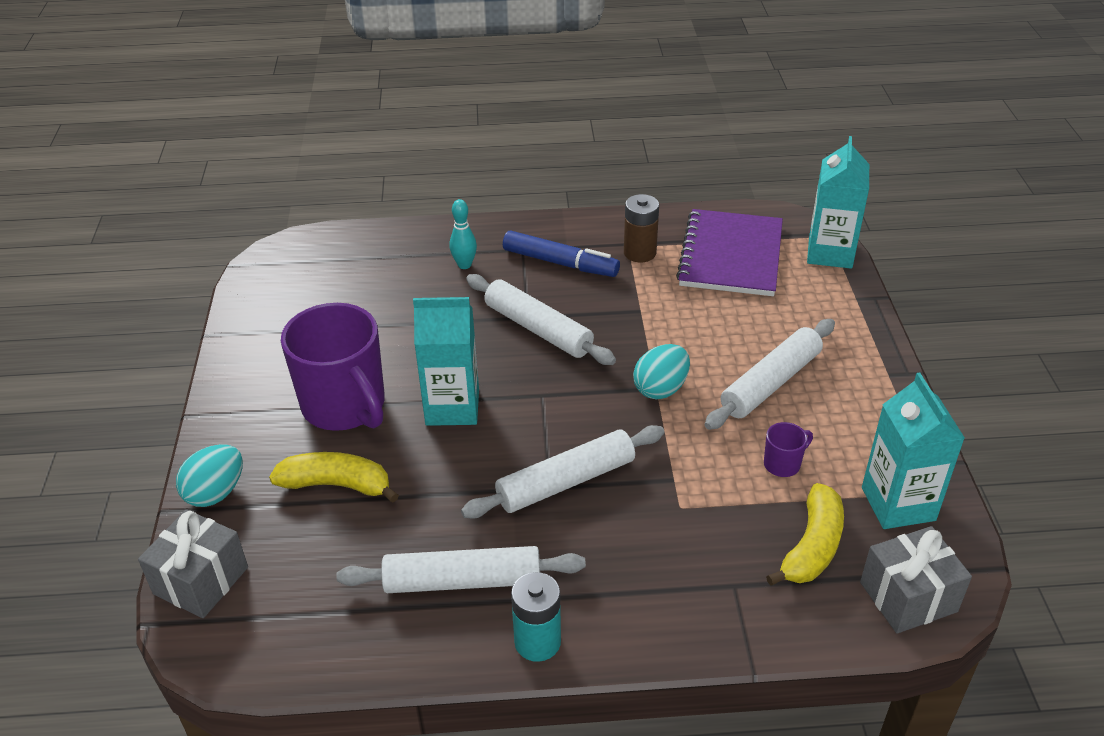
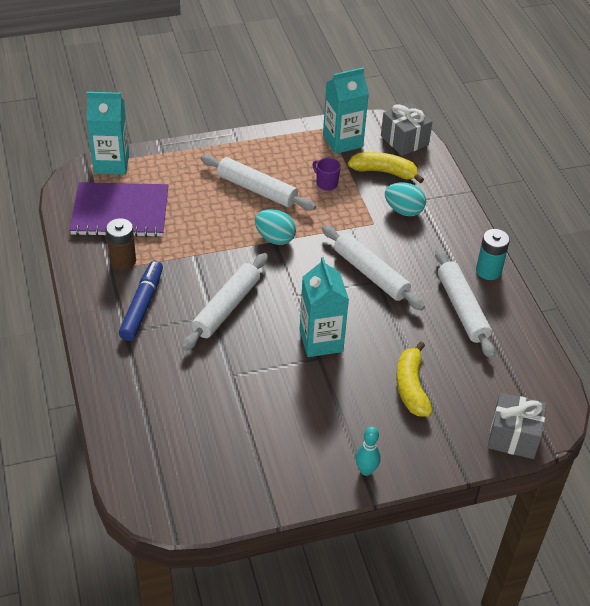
camera: 105 degrees left, 5 degrees up
(216, 493) = (441, 454): turquoise egg -> turquoise egg (403, 210)
(345, 406) = (337, 402): purple mug -> none
(464, 265) = (153, 365): turquoise bowling pin -> turquoise bowling pin (366, 470)

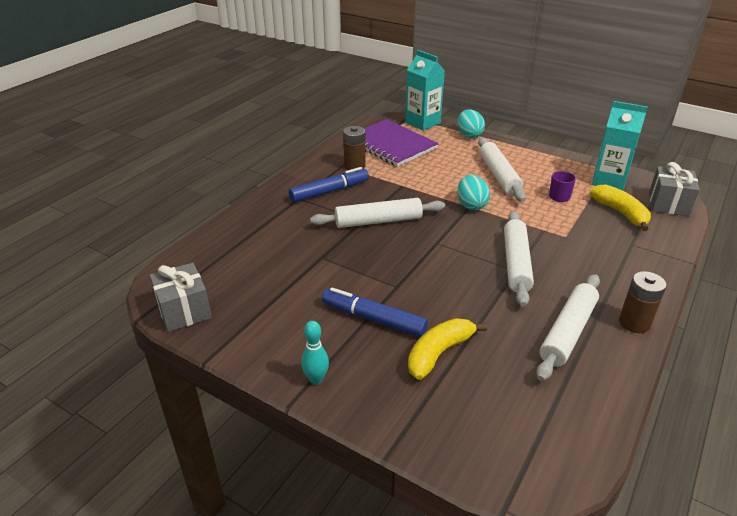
camera: 50 degrees right, 10 degrees down
(321, 341) = (413, 278): turquoise carton -> none
(340, 396) = (373, 319): none -> blue marker
(403, 210) = (605, 242): turquoise egg -> turquoise egg (469, 135)
(488, 271) = (634, 323): turquoise battery -> brown battery
(513, 436) = (480, 459): grey gift -> grey gift (184, 311)

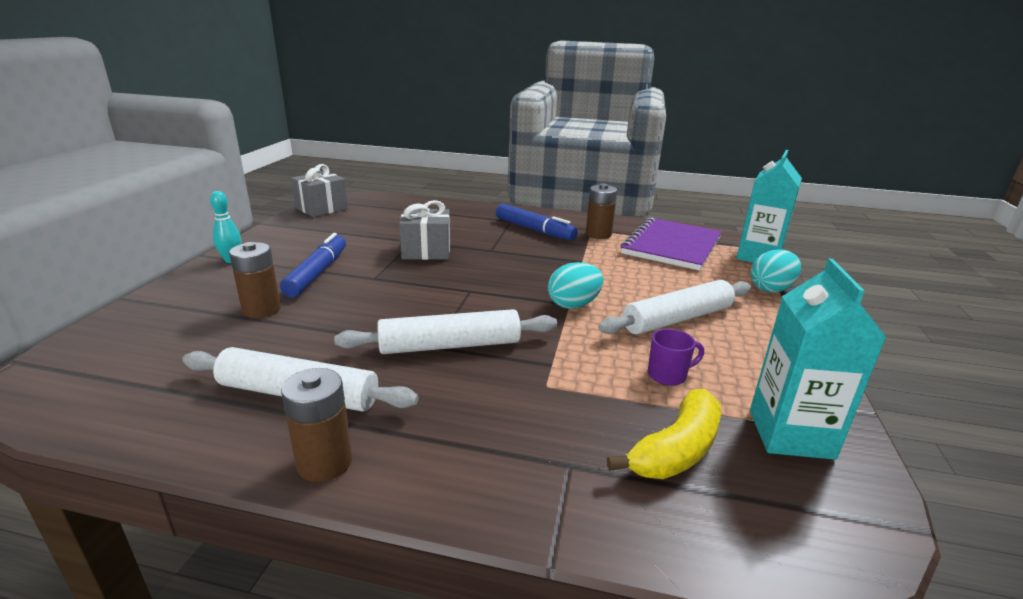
camera: 70 degrees right, 10 degrees down
(378, 221) = (493, 257): white rolling pin -> none
(439, 353) = (261, 309): yellow banana -> brown battery
(668, 204) = (787, 531): grey gift -> grey gift (426, 251)

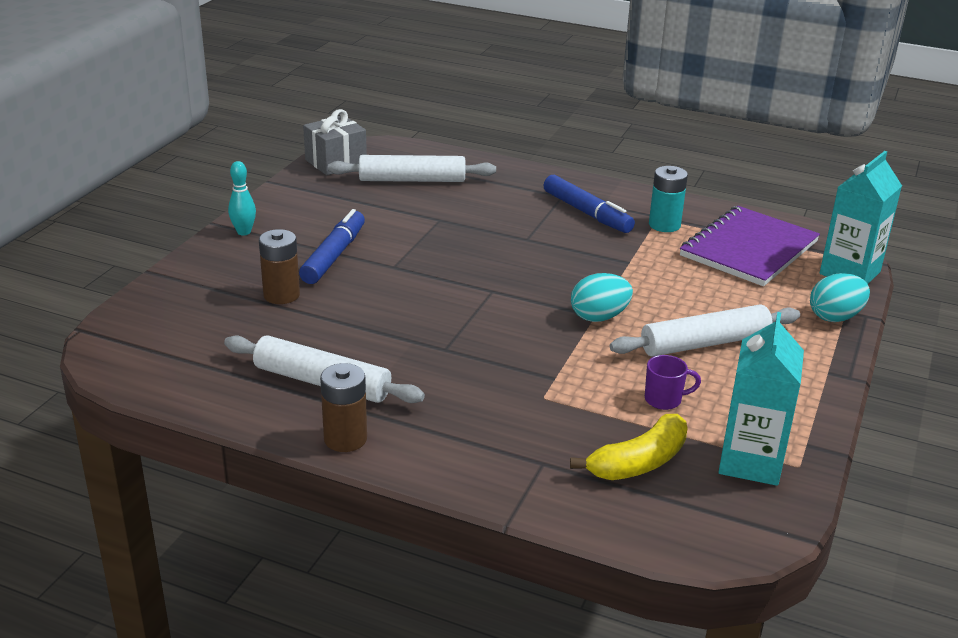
camera: 10 degrees right, 5 degrees up
(426, 251) = (453, 235): grey gift -> none
(450, 345) = (461, 350): white rolling pin -> white rolling pin (412, 180)
(598, 234) = (664, 225): brown battery -> turquoise battery

